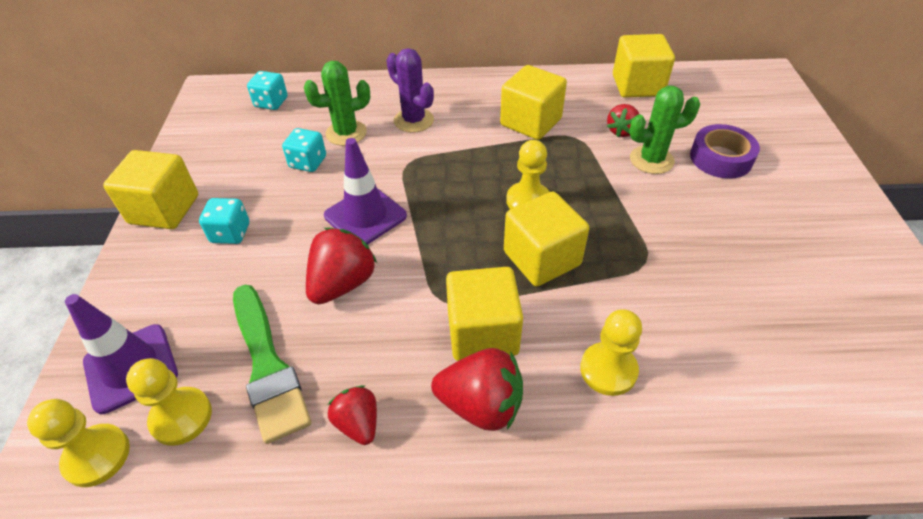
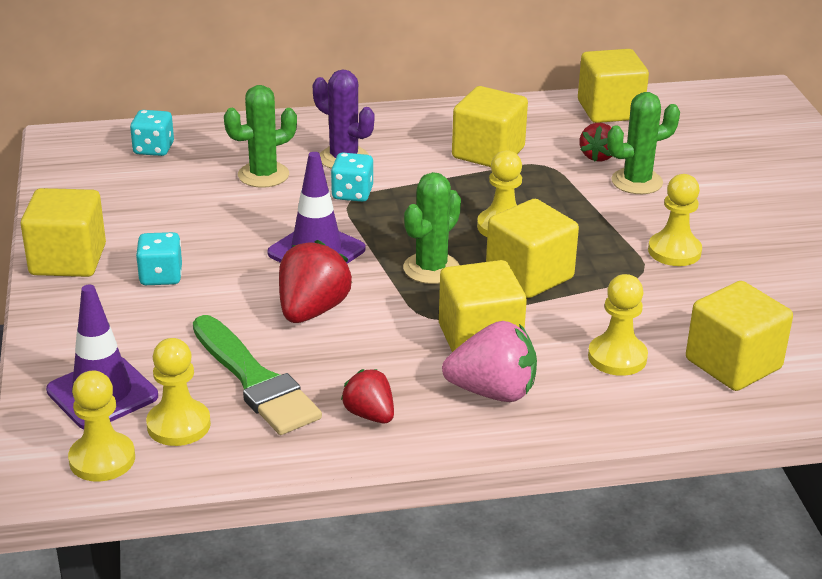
camera: 10 degrees left, 15 degrees down
(308, 162) = (227, 206): turquoise dice -> turquoise dice (352, 193)
(457, 243) = (431, 268): none -> green cactus
(481, 405) = (493, 392): red strawberry -> pink strawberry
(677, 240) = (674, 251): none -> yellow pawn
(720, 158) = (715, 176): purple tape -> none
(722, 391) = (733, 364): none -> yellow cube

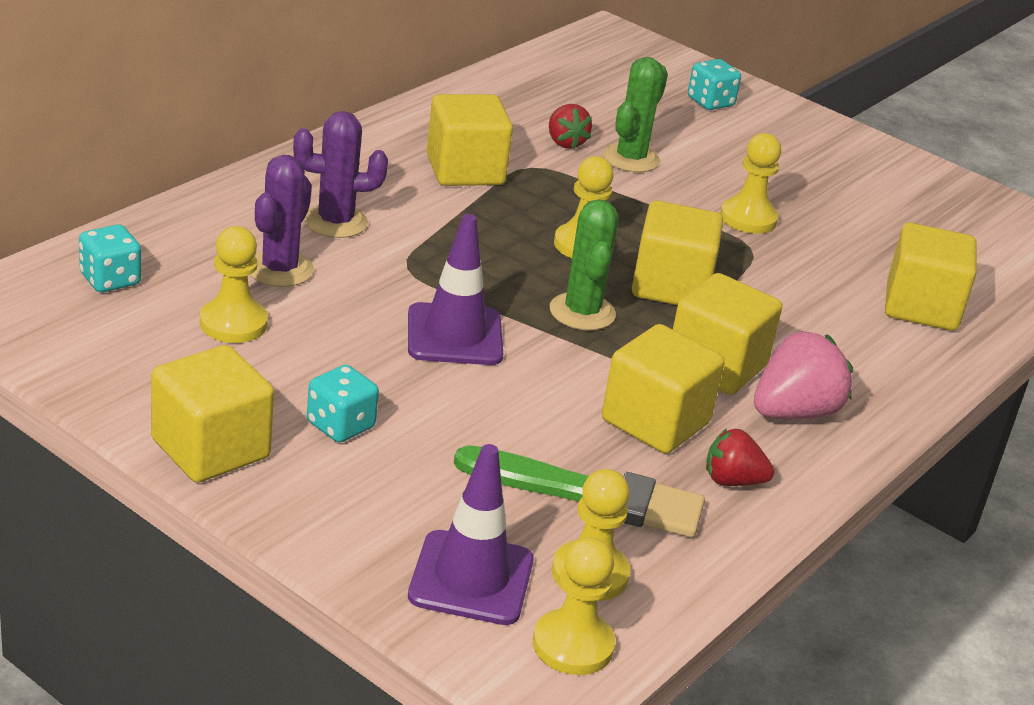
camera: 45 degrees left, 0 degrees up
(263, 175) = (280, 269): green cactus -> purple cactus
(312, 310) = (539, 400): red strawberry -> none
(352, 193) = (400, 259): turquoise dice -> turquoise dice (710, 102)
(609, 110) = (510, 90): yellow cube -> yellow cube (655, 422)
(617, 357) = (838, 337): yellow pawn -> yellow pawn (233, 323)

